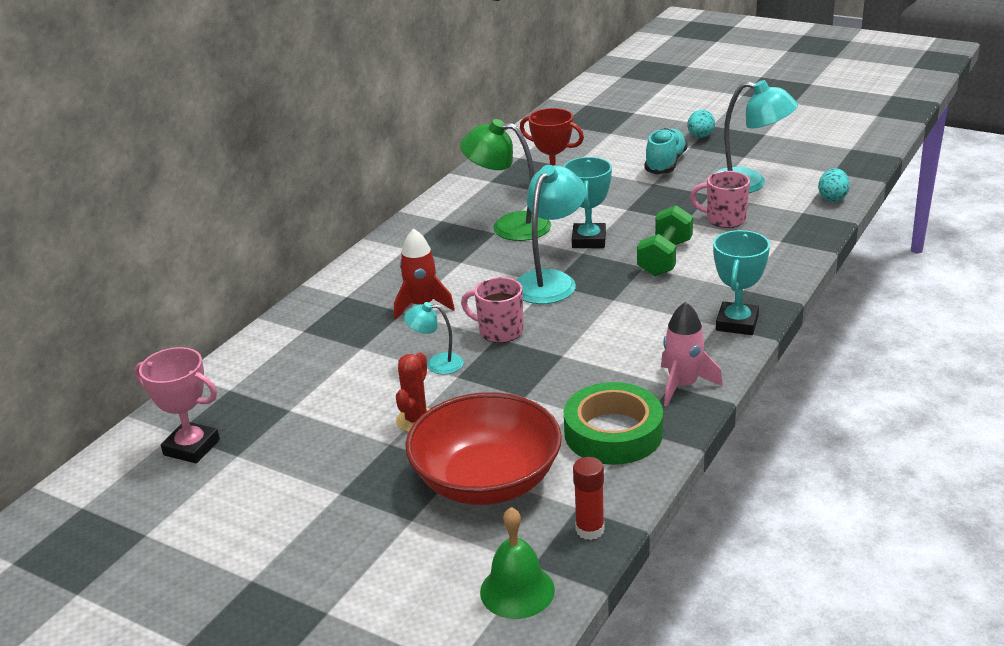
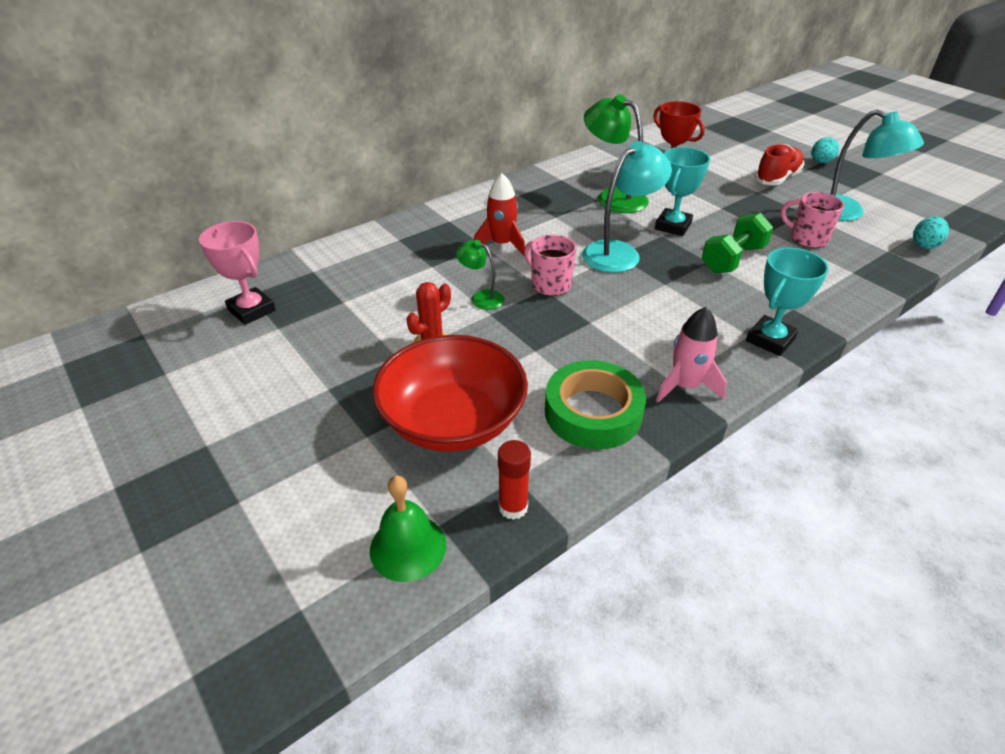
camera: 20 degrees right, 10 degrees up
(437, 364) = (481, 298): turquoise lamp -> green lamp
(665, 164) = (777, 178): turquoise shoe -> red shoe

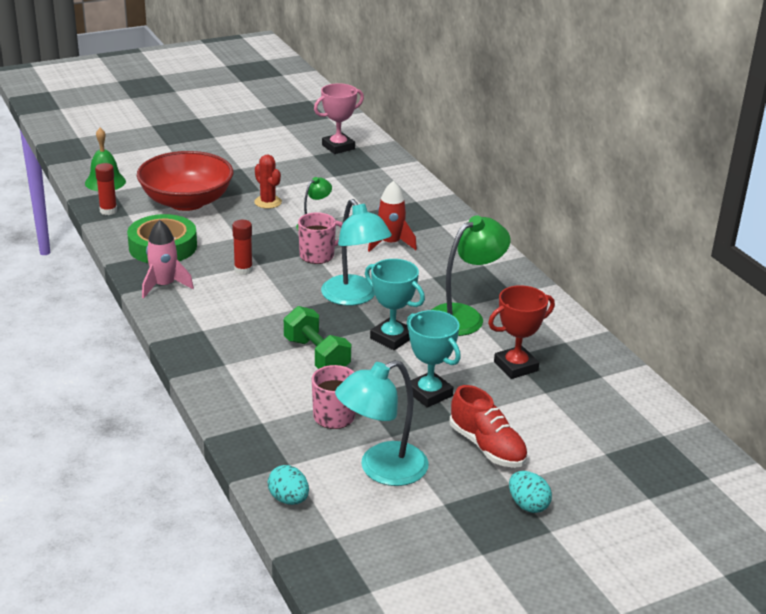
camera: 100 degrees right, 10 degrees down
(610, 331) = (243, 270): none -> red glue stick
(770, 340) = (191, 338): turquoise trophy -> turquoise trophy (429, 393)

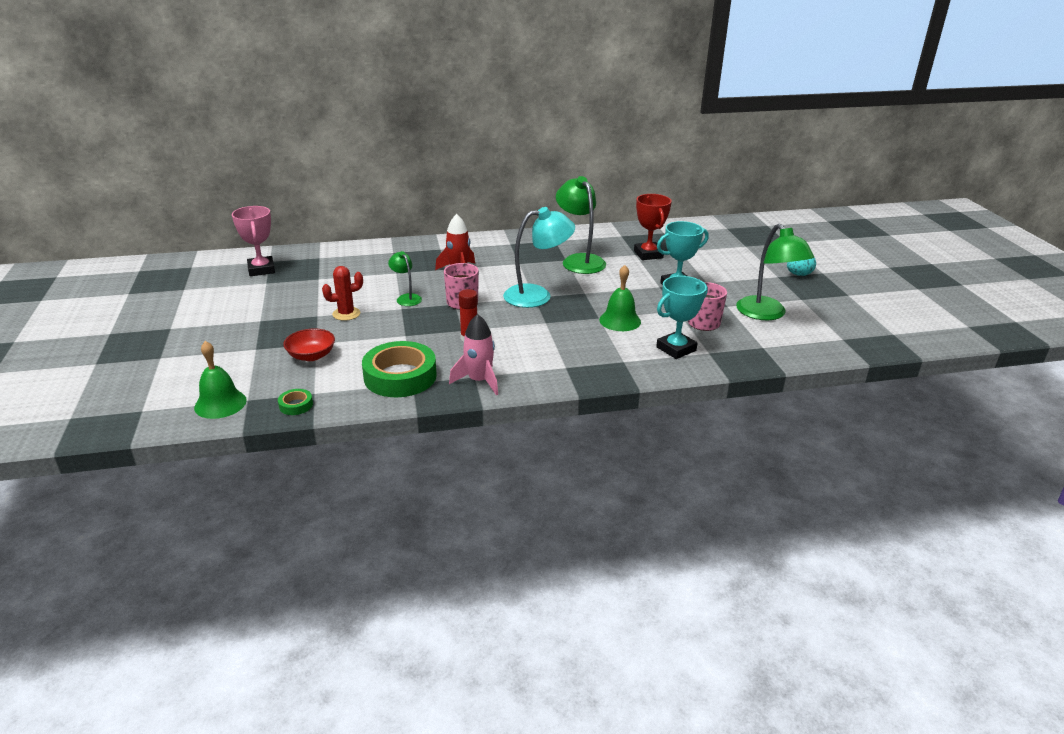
camera: 75 degrees left, 0 degrees up
(108, 211) = (296, 405): red glue stick -> green tape
(187, 201) = (311, 356): red bowl -> red bowl, size x0.48
(288, 499) = (804, 351): turquoise egg -> none
(316, 356) = (620, 320): green dumbbell -> green bell
(381, 469) = (766, 314): turquoise lamp -> green lamp
(392, 338) = (601, 289): turquoise trophy -> turquoise trophy (676, 349)
(487, 447) = (740, 277): red shoe -> none

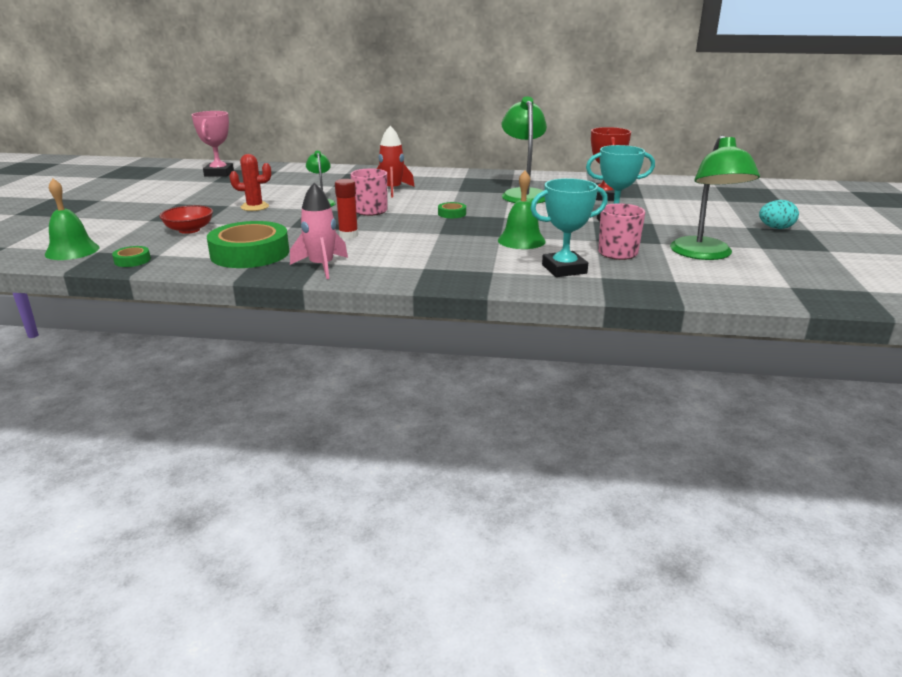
camera: 20 degrees right, 5 degrees down
(537, 295) = (452, 214): turquoise lamp -> green tape

